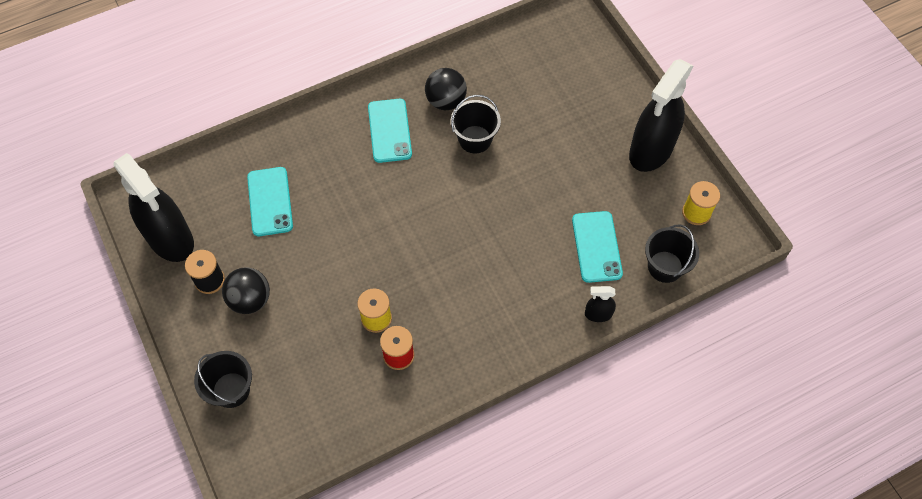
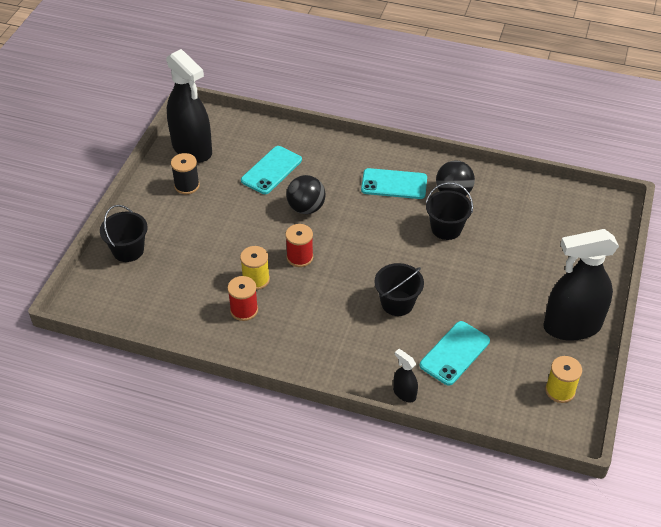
camera: 45 degrees right, 15 degrees down
(170, 239) = (192, 149): black spray bottle -> black spray bottle turned 45 degrees counterclockwise
(250, 300) = (196, 212): black ball -> black ball (306, 208)
(389, 131) = (394, 184): turquoise phone -> turquoise phone turned 60 degrees clockwise
(389, 266) = (299, 257): none -> red spool
(665, 266) = (491, 404): black bucket -> black bucket (397, 303)

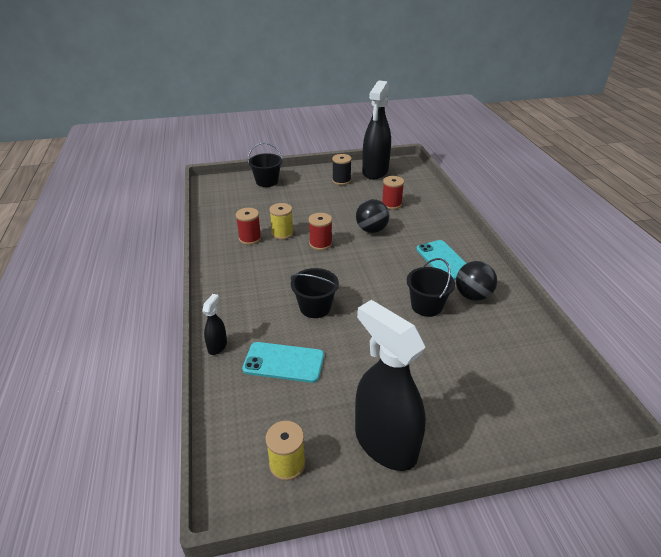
camera: 60 degrees right, 10 degrees down
(271, 170) = (391, 204): turquoise phone -> red spool

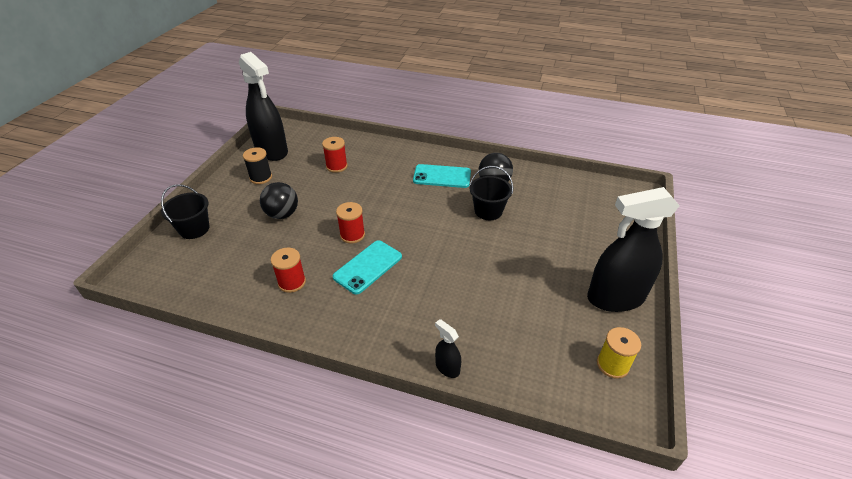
camera: 60 degrees left, 5 degrees up
(282, 233) = (308, 254): yellow spool -> none
(284, 362) = (499, 325): turquoise phone -> turquoise phone (368, 267)
(315, 307) = (442, 276): black bucket -> none
(371, 230) = (363, 195): black ball -> black ball (282, 214)

